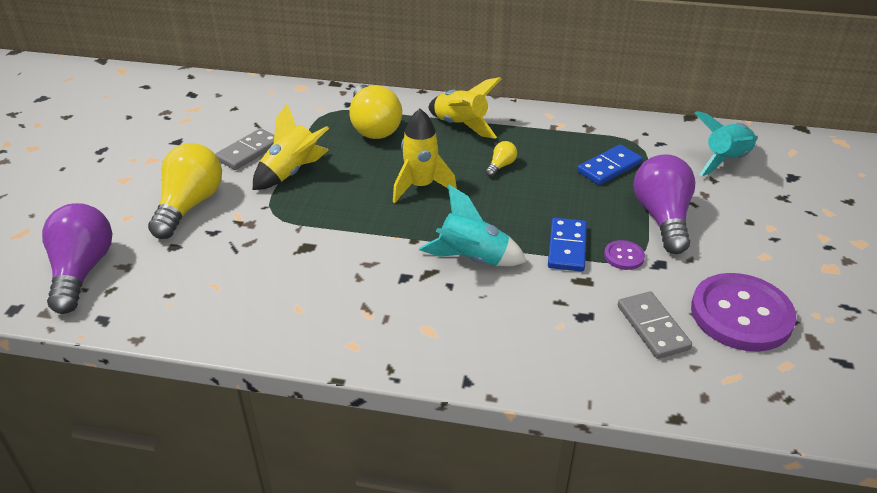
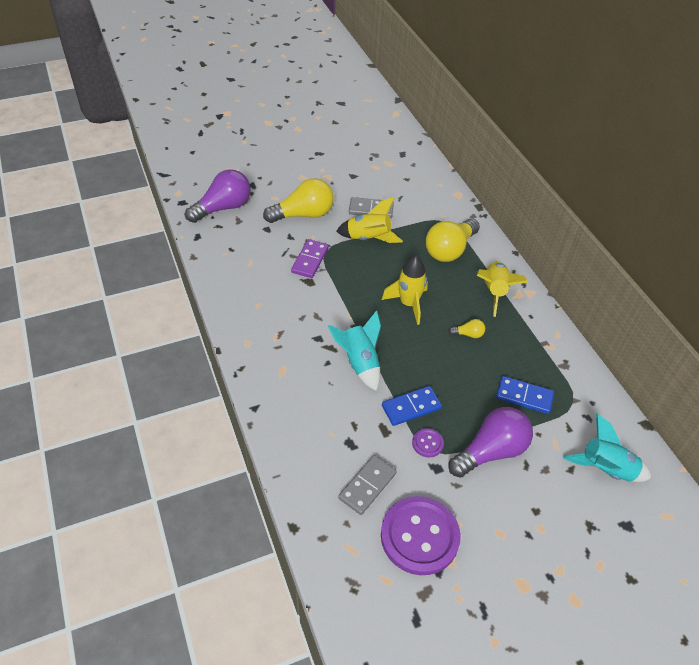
camera: 55 degrees right, 10 degrees up
(272, 232) = (310, 260): none -> purple domino

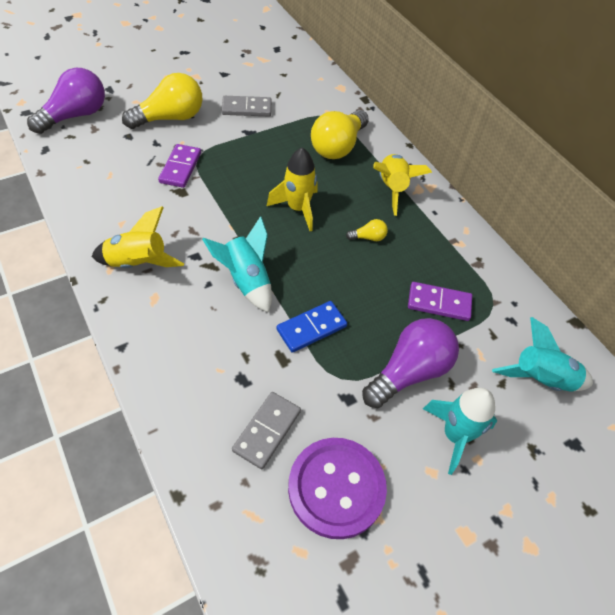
camera: 10 degrees left, 5 degrees up
(369, 238) = (246, 139): yellow rocket -> yellow rocket (138, 263)
(427, 443) = (335, 370): purple button -> none
(523, 507) = (455, 435): none -> turquoise rocket
(524, 396) = (439, 303): blue domino -> purple domino

